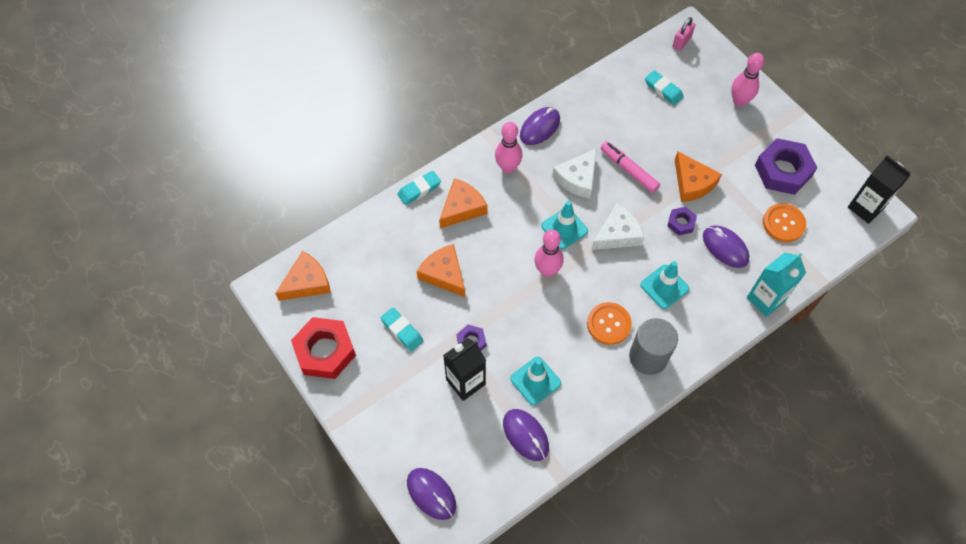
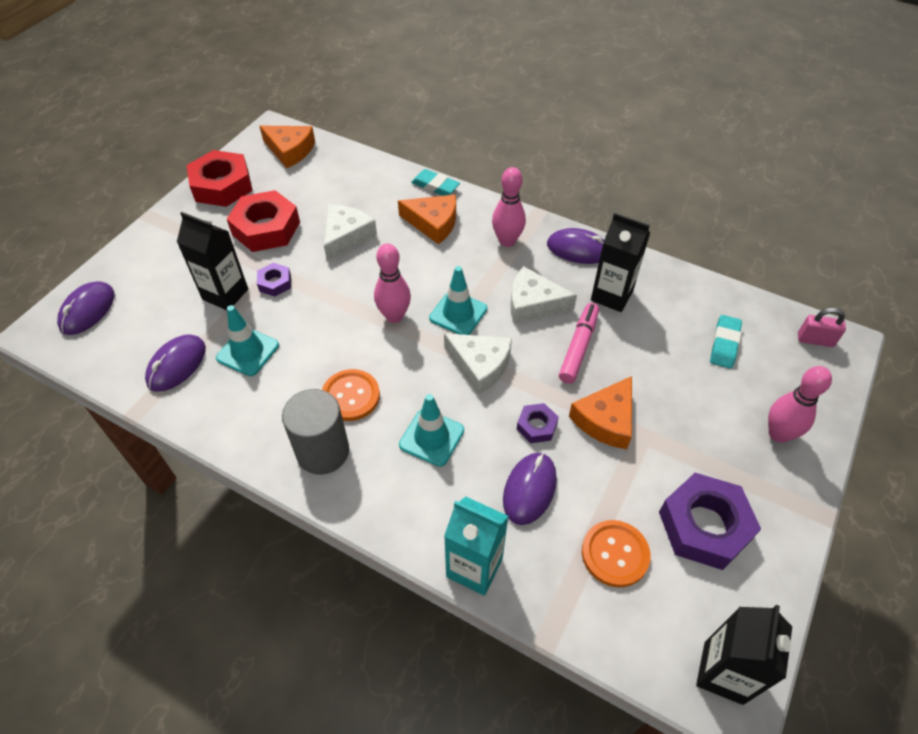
camera: 65 degrees right, 10 degrees down
(402, 331) = (266, 228): turquoise eraser -> red nut
(444, 274) = (346, 236): orange cheese -> white cheese
(593, 129) = (611, 295): none -> black carton

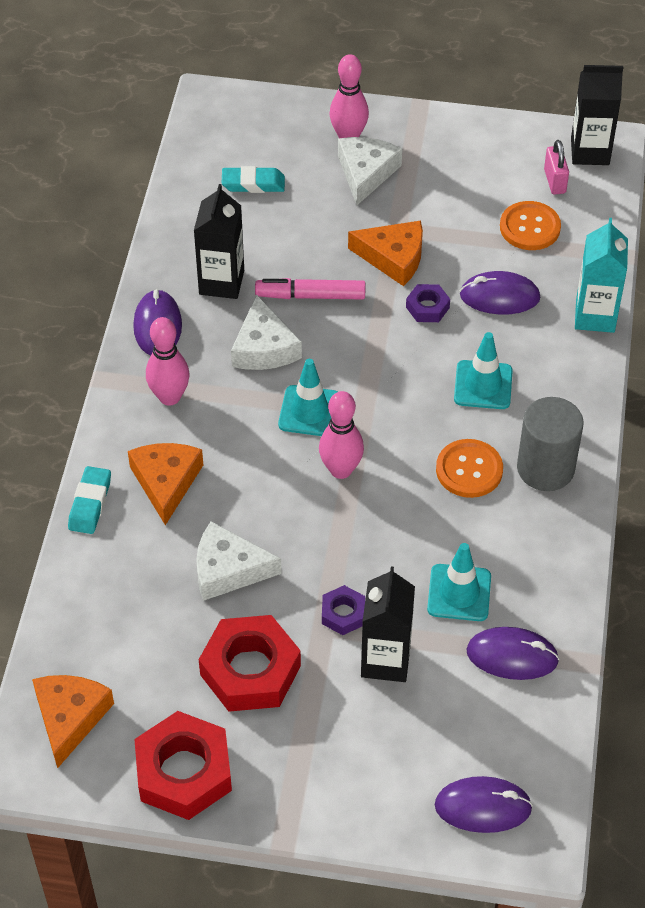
camera: 110 degrees left, 0 degrees up
(480, 365) = (374, 371): white cheese -> white cheese (366, 173)
(704, 526) = (471, 175): purple nut -> none
(815, 340) = (216, 119): pink padlock -> pink padlock (554, 181)

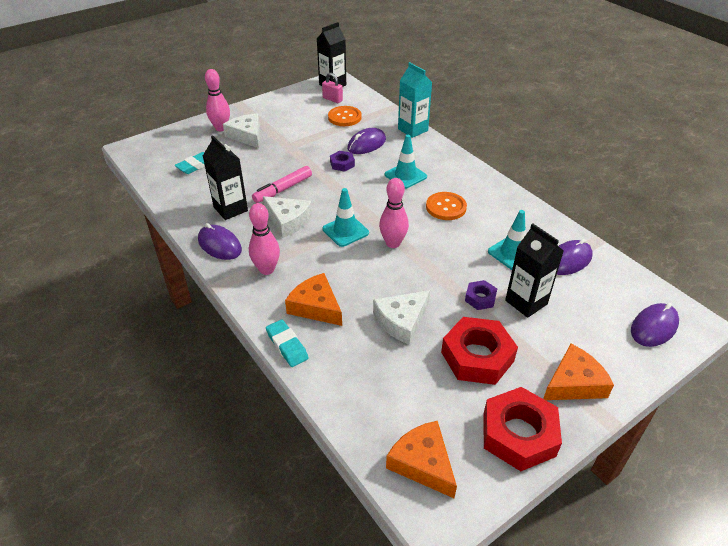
camera: 45 degrees left, 10 degrees down
(393, 257) = (302, 156): orange cheese -> orange cheese (574, 383)
(545, 468) = (473, 187): grey cylinder -> none

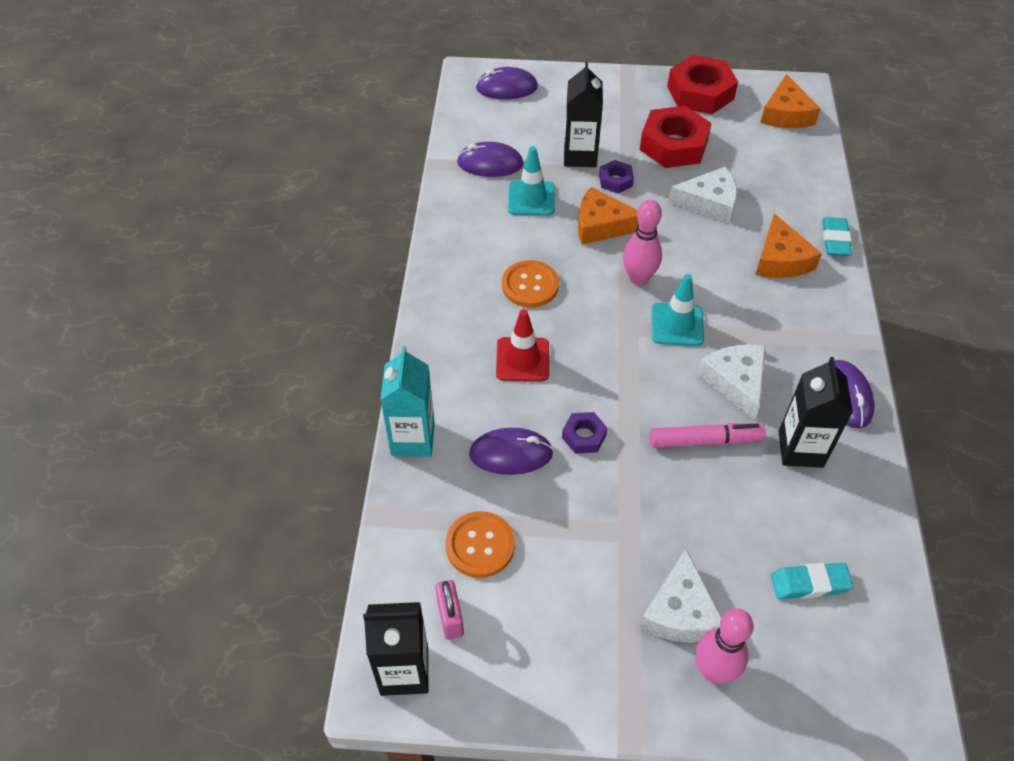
camera: 140 degrees left, 10 degrees up
(267, 269) = (806, 329): pink bowling pin -> none
(405, 176) = (522, 359): turquoise traffic cone -> red traffic cone
(574, 383) = (621, 94): orange cheese -> orange cheese (601, 225)

